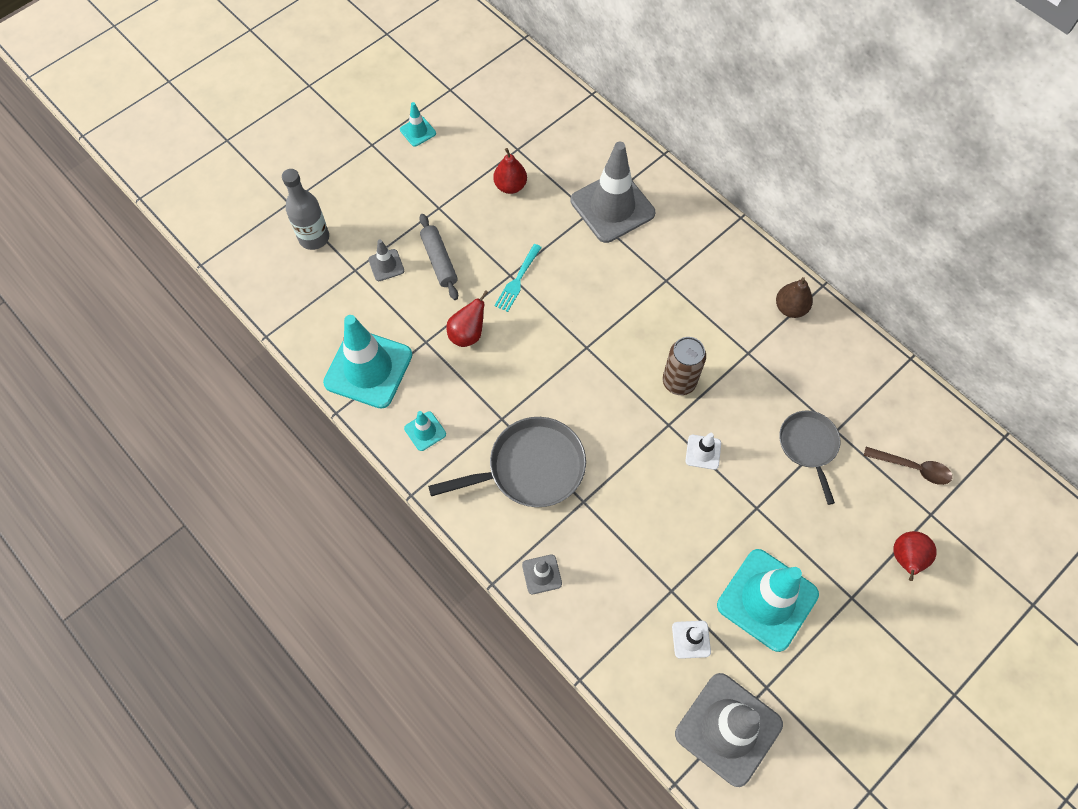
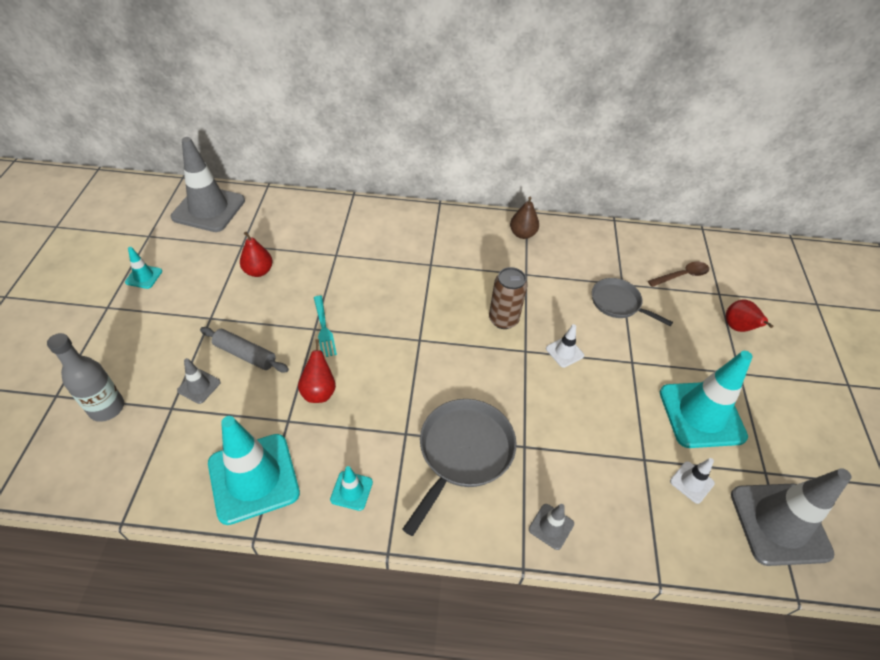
camera: 45 degrees left, 15 degrees down
(612, 207) = (349, 242): grey traffic cone -> grey traffic cone (208, 209)

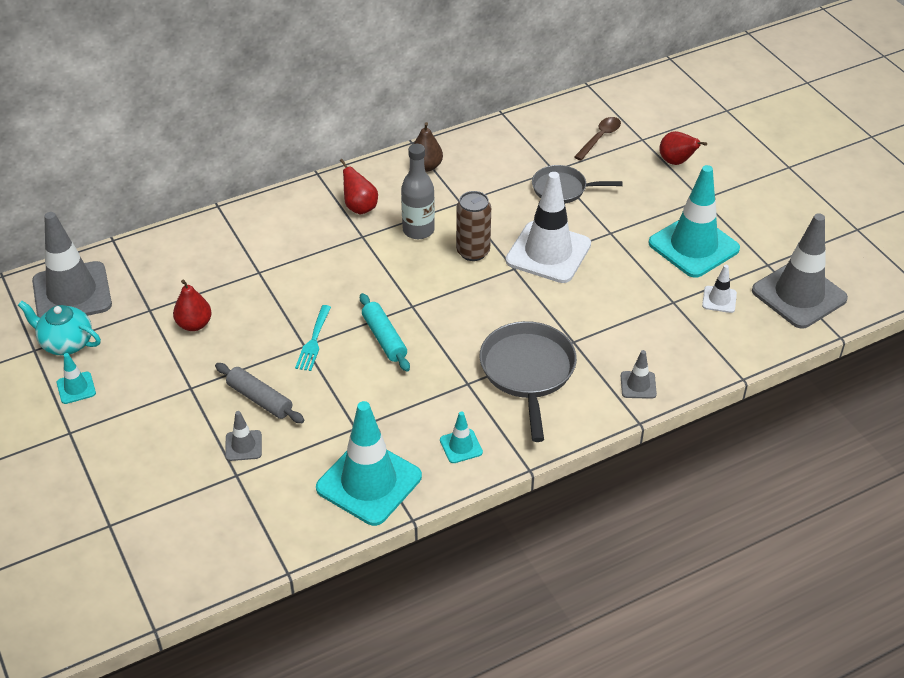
camera: 30 degrees left, 5 degrees down
(107, 408) = (173, 507): grey bottle -> grey bottle (418, 230)
(170, 241) = (66, 343): none -> turquoise teapot
(245, 354) = (260, 399): grey rolling pin -> grey rolling pin turned 45 degrees clockwise
(319, 391) = (360, 392): red pear -> red pear (360, 207)
(324, 329) = (313, 341): turquoise fork -> turquoise fork turned 60 degrees clockwise
(376, 355) = (384, 338): none -> turquoise rolling pin
(564, 352) = (548, 252): white traffic cone -> white traffic cone, size x2.25

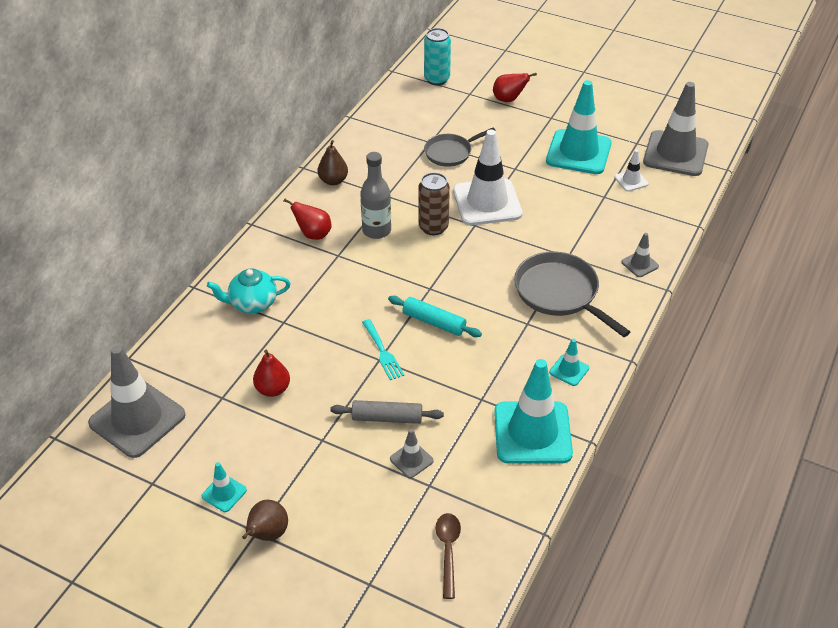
camera: 35 degrees left, 0 degrees up
(66, 343) = (176, 462): turquoise teapot -> turquoise teapot (252, 303)
(75, 439) = (267, 534): none -> brown pear
(600, 138) = (439, 105): brown spoon -> brown spoon (448, 550)
(624, 111) = (437, 79): none -> turquoise can

